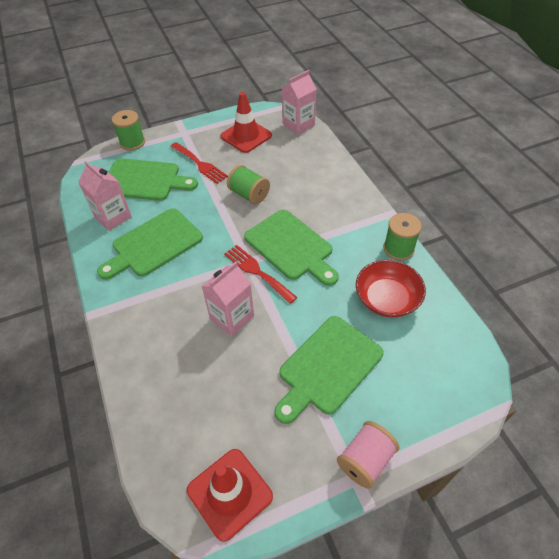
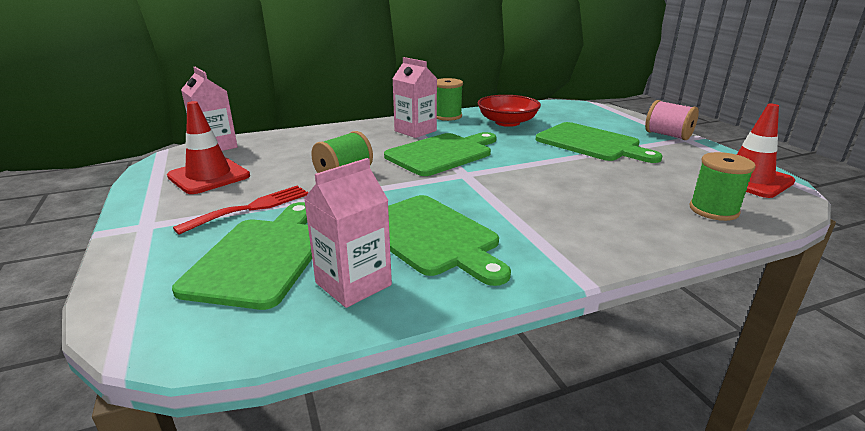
camera: 90 degrees left, 25 degrees down
(132, 142) = (118, 282): green spool -> green spool (713, 210)
(231, 317) = (551, 181): pink carton -> pink carton (415, 131)
(257, 271) = (481, 169): red fork -> none

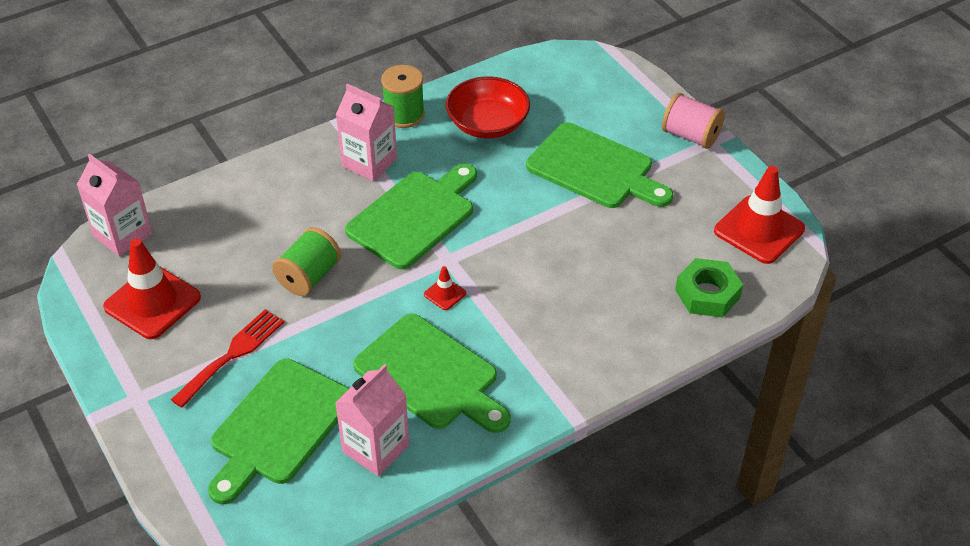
camera: 10 degrees left, 20 degrees up
(261, 257) = (279, 426): green cutting board -> green cutting board turned 150 degrees counterclockwise
(457, 191) = (445, 294): none -> red traffic cone
(713, 210) = (707, 294): green spool -> green nut

